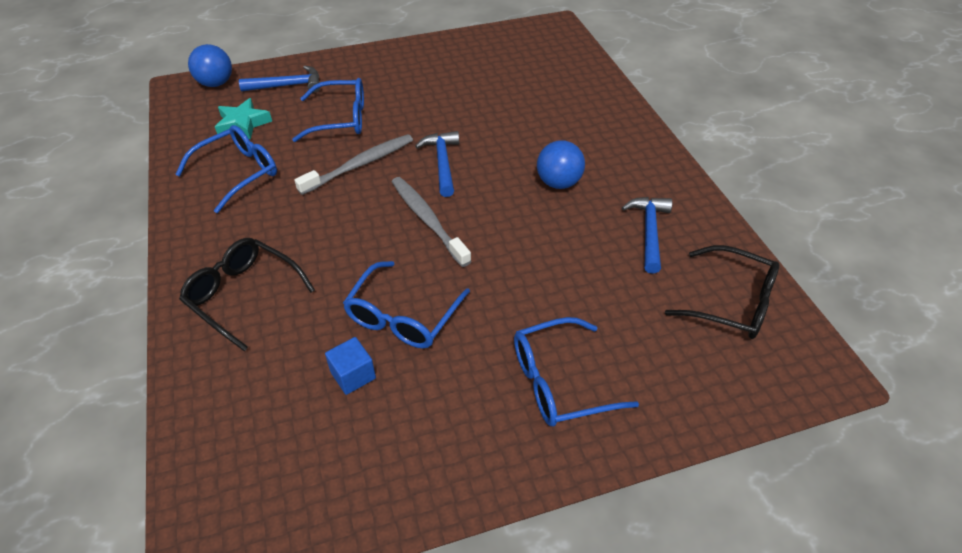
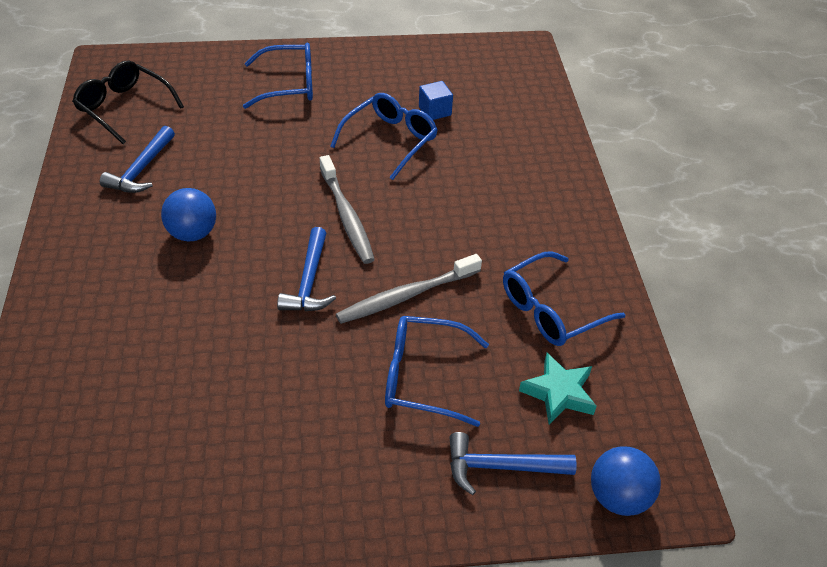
camera: 170 degrees left, 0 degrees up
(244, 296) = (523, 176): black glasses -> none

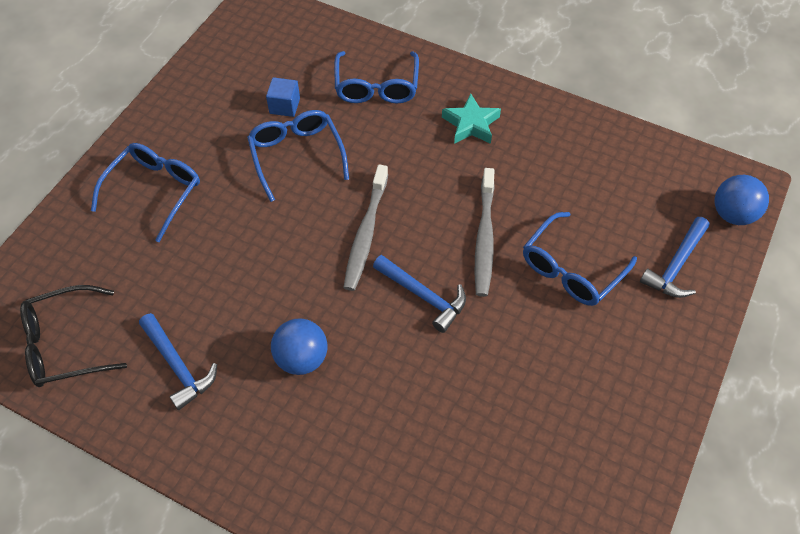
camera: 55 degrees left, 10 degrees up
(346, 216) = (366, 233): grey toothbrush -> grey toothbrush turned 90 degrees clockwise
(552, 309) = (557, 156): blue glasses -> blue glasses (376, 86)
(559, 393) = (633, 197): turquoise star -> turquoise star (471, 124)

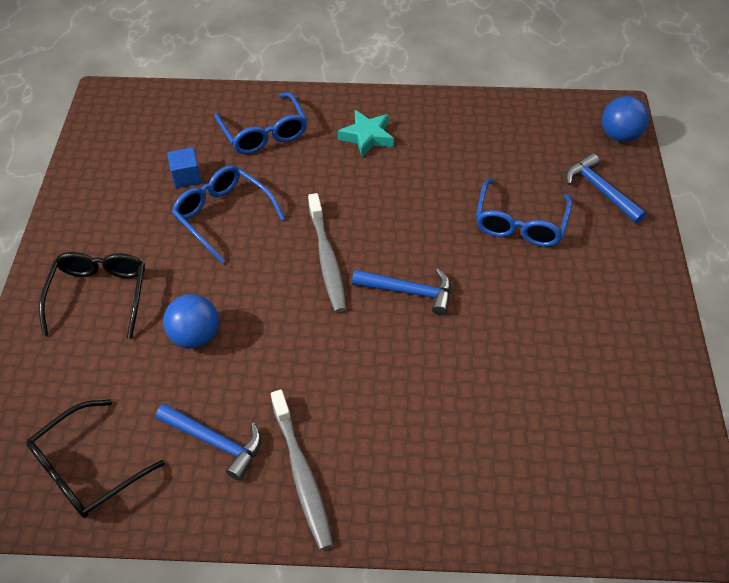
camera: 25 degrees left, 5 degrees down
(154, 192) = (99, 296): blue glasses -> black glasses
(302, 358) = (331, 387): blue ball -> blue ball (195, 336)
(484, 237) = (433, 224): grey toothbrush -> grey toothbrush (302, 473)
(676, 265) = (600, 190): blue hammer -> blue hammer turned 135 degrees clockwise

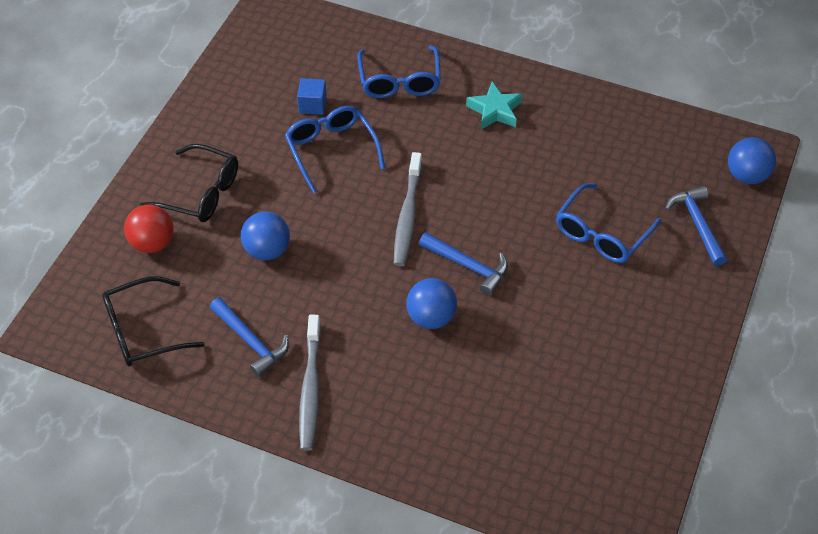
camera: 20 degrees right, 0 degrees up
(65, 365) = (152, 243): none -> red ball
(99, 296) = (199, 193): black glasses -> black glasses turned 90 degrees clockwise
(395, 355) = (431, 317): none -> blue ball

